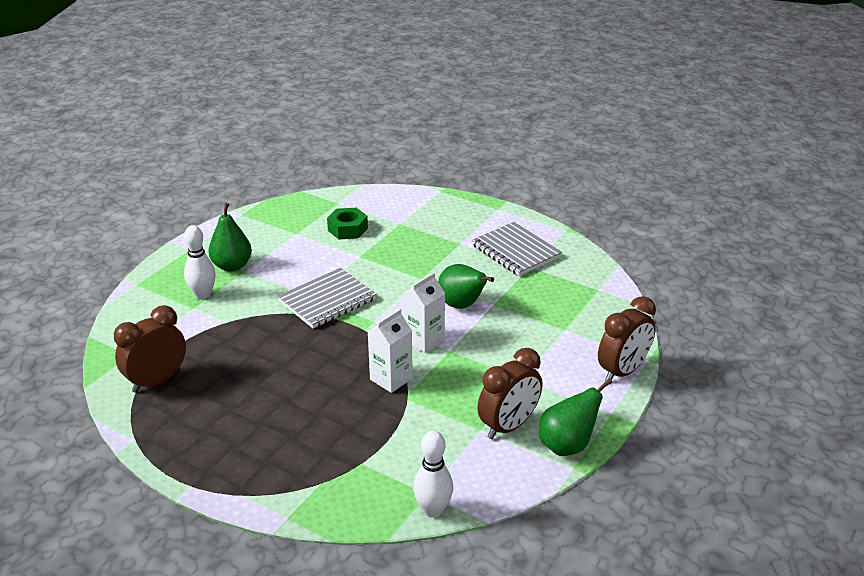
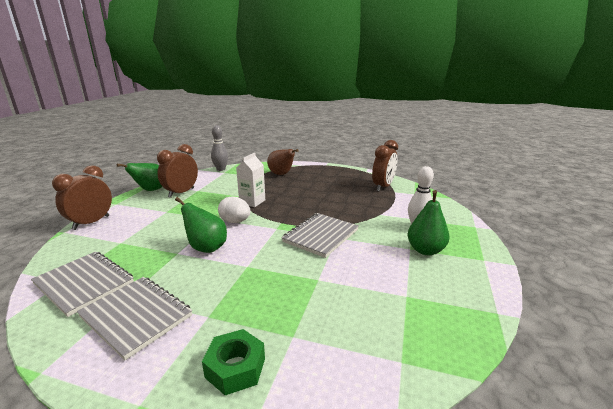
camera: 165 degrees right, 10 degrees down
(308, 459) = (281, 174): none -> brown pear
(348, 229) = (353, 312): green nut -> green nut (235, 368)
(424, 340) = (235, 221): white carton -> white egg
(433, 510) = (221, 169): white bowling pin -> grey bowling pin
(575, 284) = (84, 283): none -> grey notebook

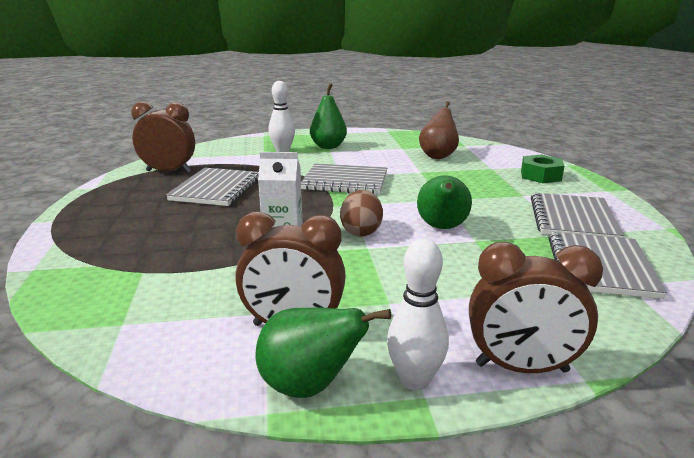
camera: 115 degrees left, 0 degrees up
(123, 204) = (415, 380): none -> white bowling pin
(221, 169) = (95, 338): grey bowling pin -> none
(235, 221) = (361, 231): white egg -> brown egg
(281, 174) = (125, 248): brown pear -> brown pear (438, 156)
(340, 195) = (216, 189): none -> grey notebook

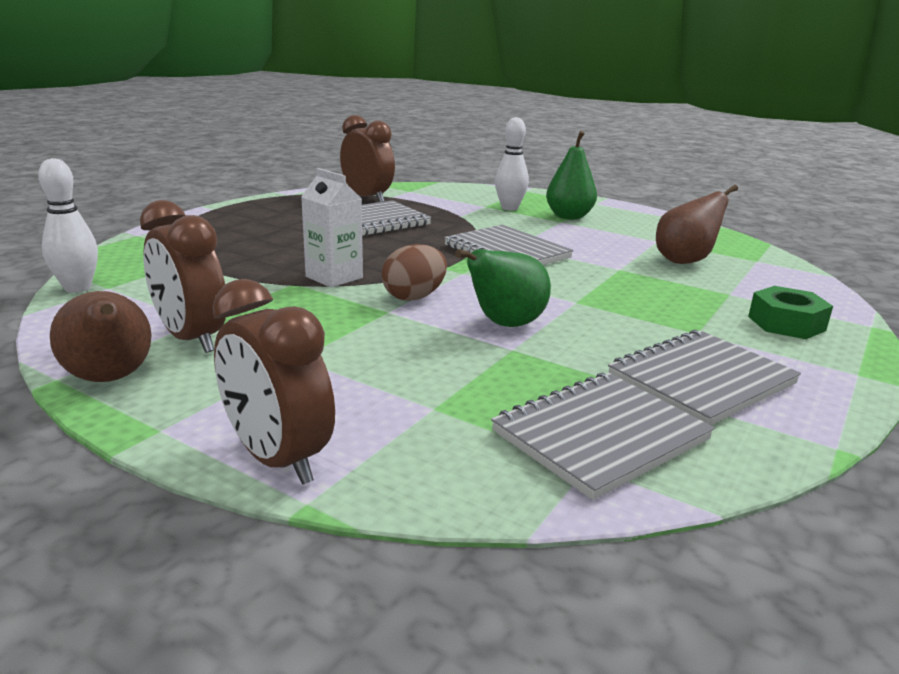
camera: 40 degrees right, 0 degrees up
(309, 387) = (111, 379): green pear -> brown pear
(415, 380) = (179, 416): white bowling pin -> white bowling pin (77, 288)

